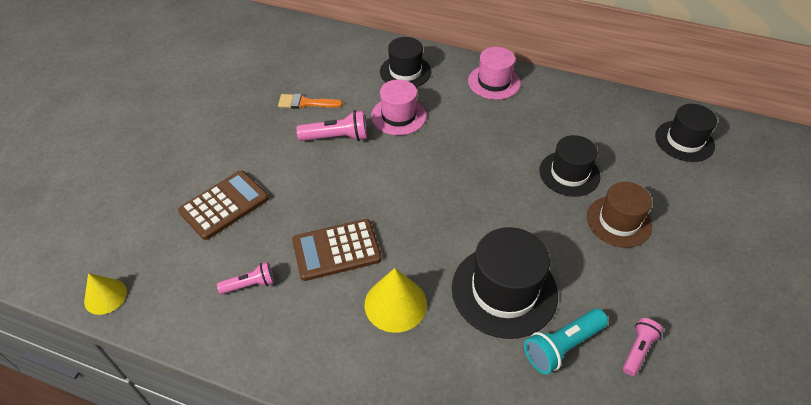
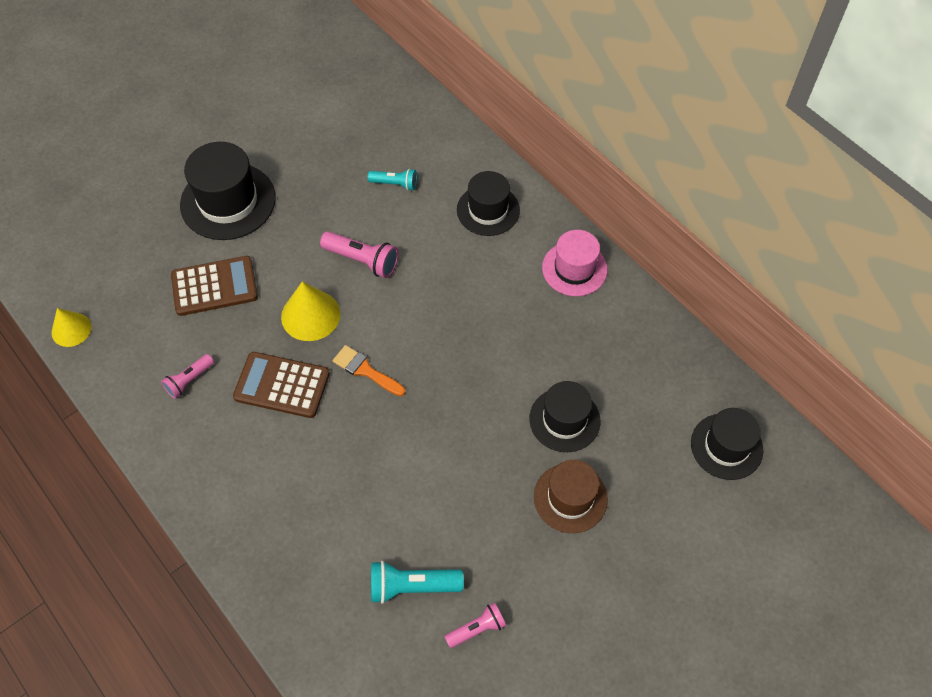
camera: 30 degrees right, 10 degrees up
(250, 285) = (189, 380): pink flashlight -> pink flashlight turned 120 degrees clockwise
(305, 103) = (359, 203): orange brush -> orange brush (365, 370)
(324, 81) = (395, 184): none -> turquoise flashlight
(395, 304) = (297, 466): yellow cone -> yellow cone (310, 315)
(398, 116) = (441, 264): pink hat -> none
(504, 291) = (401, 506): black hat -> black hat (228, 201)

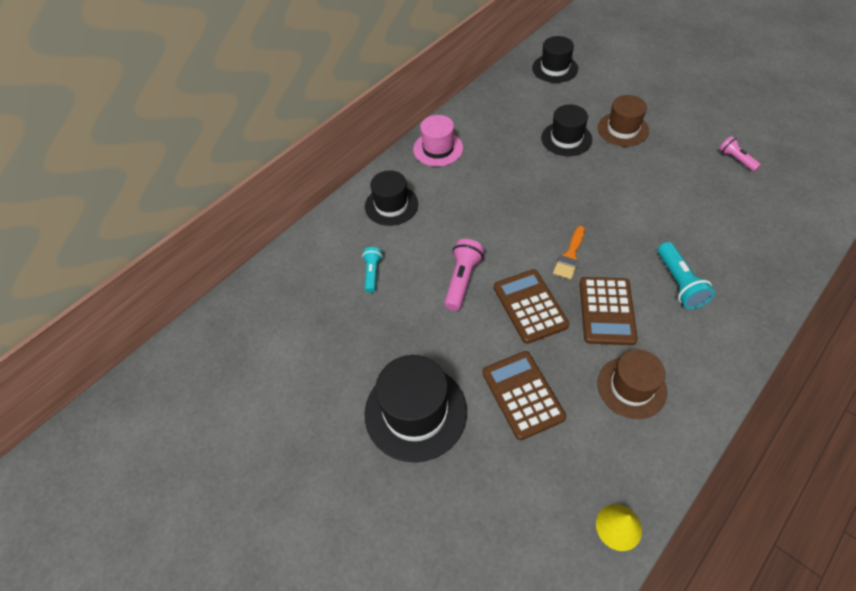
camera: 95 degrees left, 5 degrees down
(189, 380) = (631, 387): pink flashlight -> brown hat
(310, 315) = (530, 306): yellow cone -> brown calculator
(411, 586) = (728, 196): turquoise flashlight -> turquoise flashlight (679, 283)

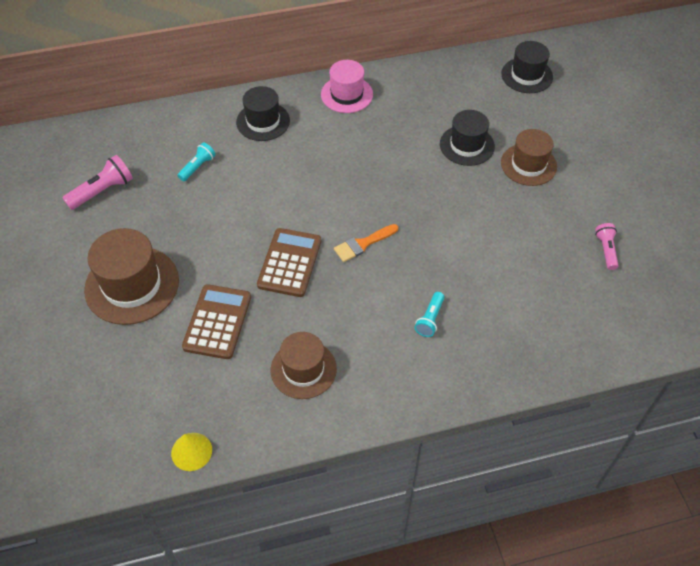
camera: 30 degrees right, 0 degrees up
(415, 412) = (132, 285): black hat -> brown hat
(462, 280) = (258, 212): pink flashlight -> pink flashlight (103, 191)
(606, 311) = (346, 303): brown calculator -> none
(679, 283) = (430, 319): turquoise flashlight -> turquoise flashlight, size x0.65

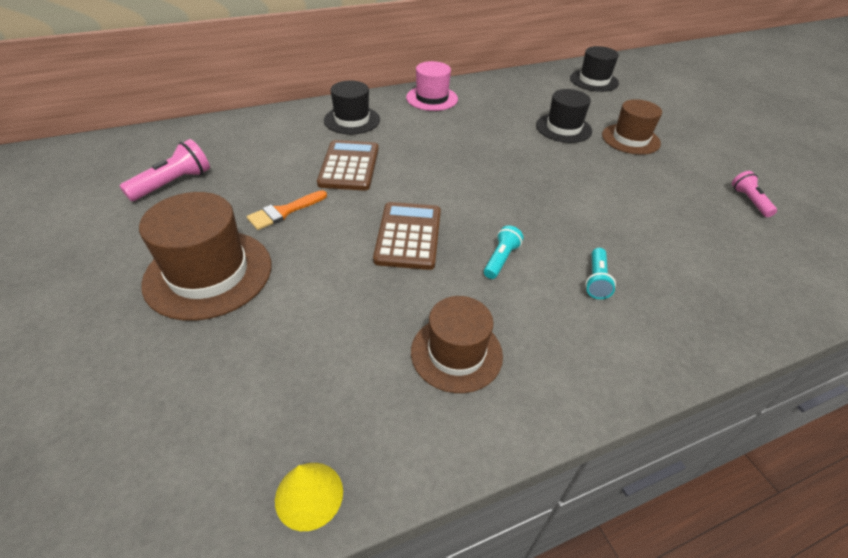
camera: 10 degrees left, 10 degrees down
(198, 167) = (286, 157): turquoise flashlight -> turquoise flashlight (501, 259)
(217, 322) = (328, 306): brown calculator -> brown calculator (349, 166)
(363, 244) = (488, 212): orange brush -> orange brush (284, 212)

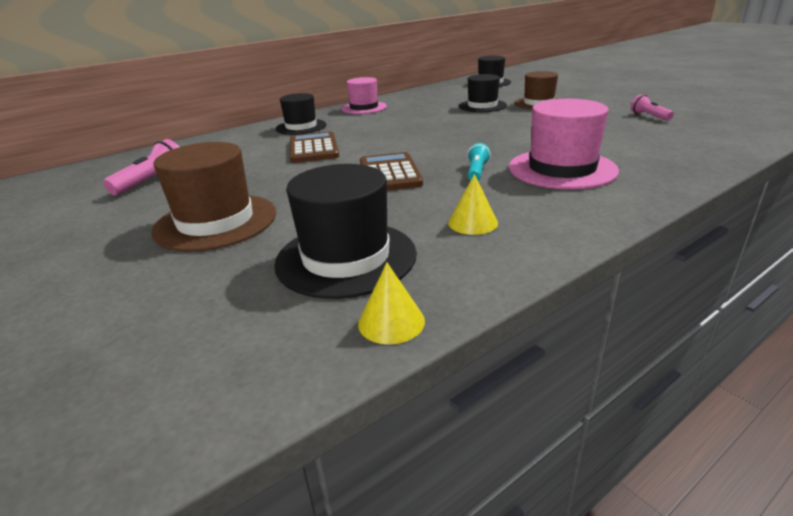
camera: 10 degrees left, 15 degrees down
(284, 212) = (268, 179): orange brush -> none
(307, 375) = (346, 258): none -> black hat
(456, 353) = (473, 223): brown hat -> yellow cone
(596, 280) = (562, 169): turquoise flashlight -> pink hat

